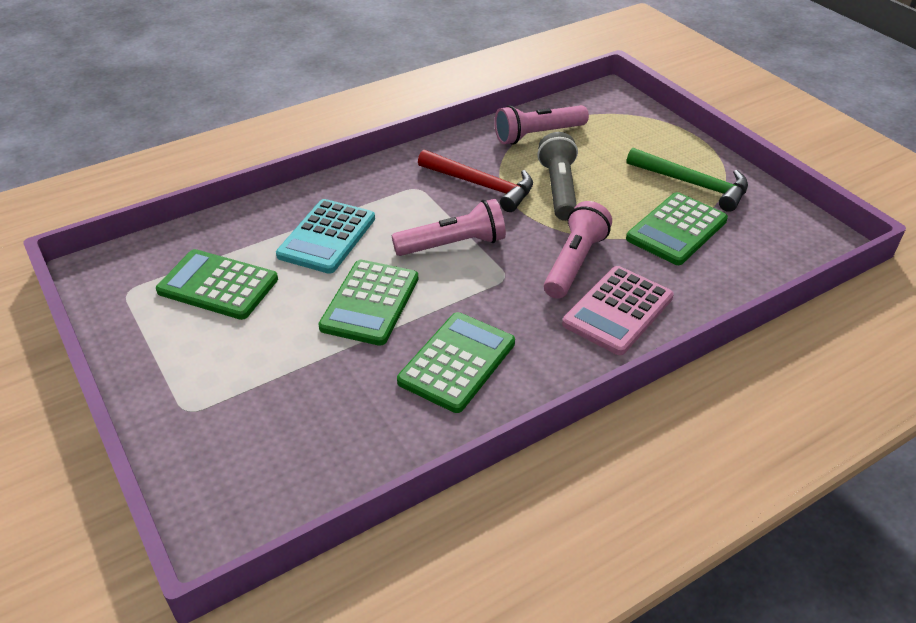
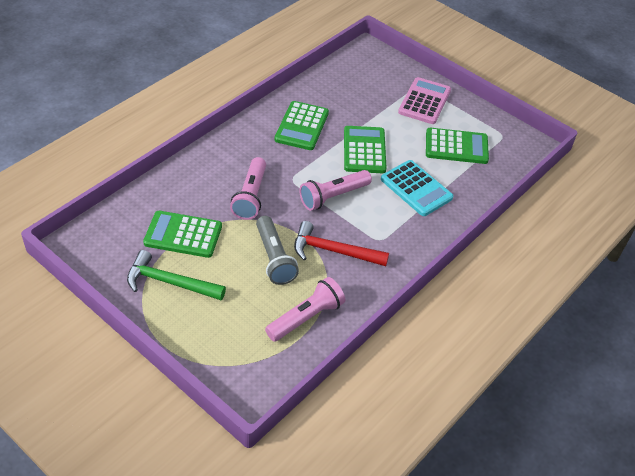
camera: 160 degrees right, 5 degrees up
(327, 237) = (416, 188): turquoise calculator -> turquoise calculator turned 135 degrees clockwise
(618, 311) = (219, 168): pink calculator -> pink calculator (424, 101)
(676, 230) = (183, 235): green calculator -> green calculator turned 105 degrees counterclockwise

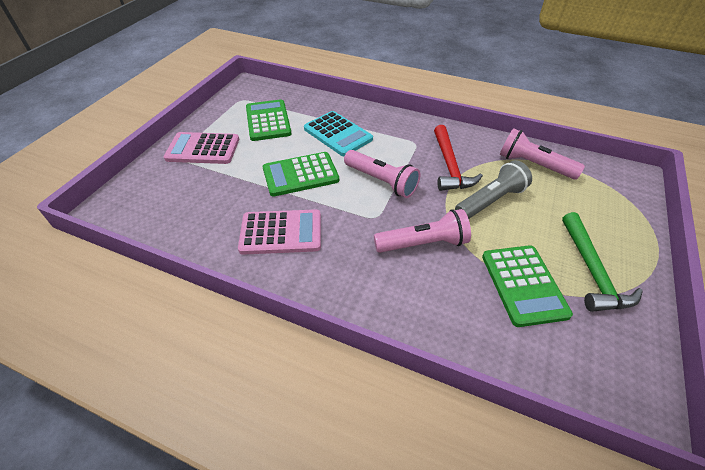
camera: 105 degrees left, 0 degrees up
(302, 126) = (281, 232): green calculator -> pink calculator
(416, 188) = (338, 134): turquoise calculator -> turquoise calculator turned 105 degrees clockwise

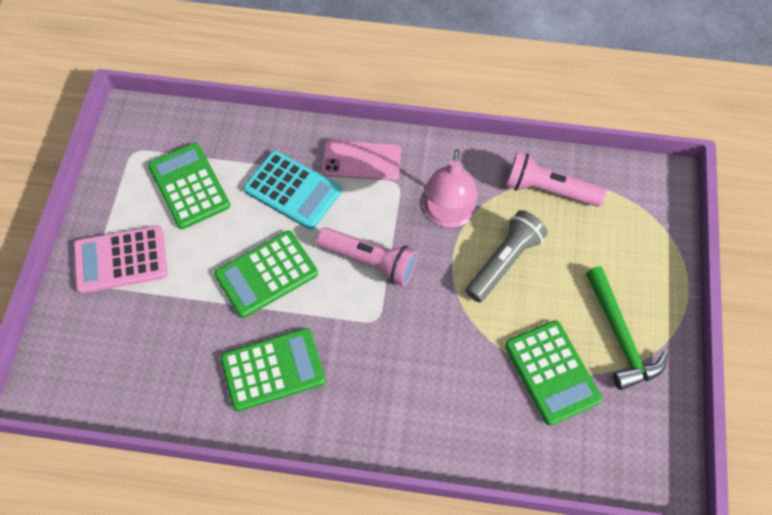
camera: 15 degrees left, 15 degrees up
(281, 232) = (273, 369): pink calculator -> green calculator
(392, 127) = (361, 161): none -> pink phone
(423, 243) = (438, 344): pink flashlight -> none
(449, 166) = (448, 215): red hammer -> pink lamp

